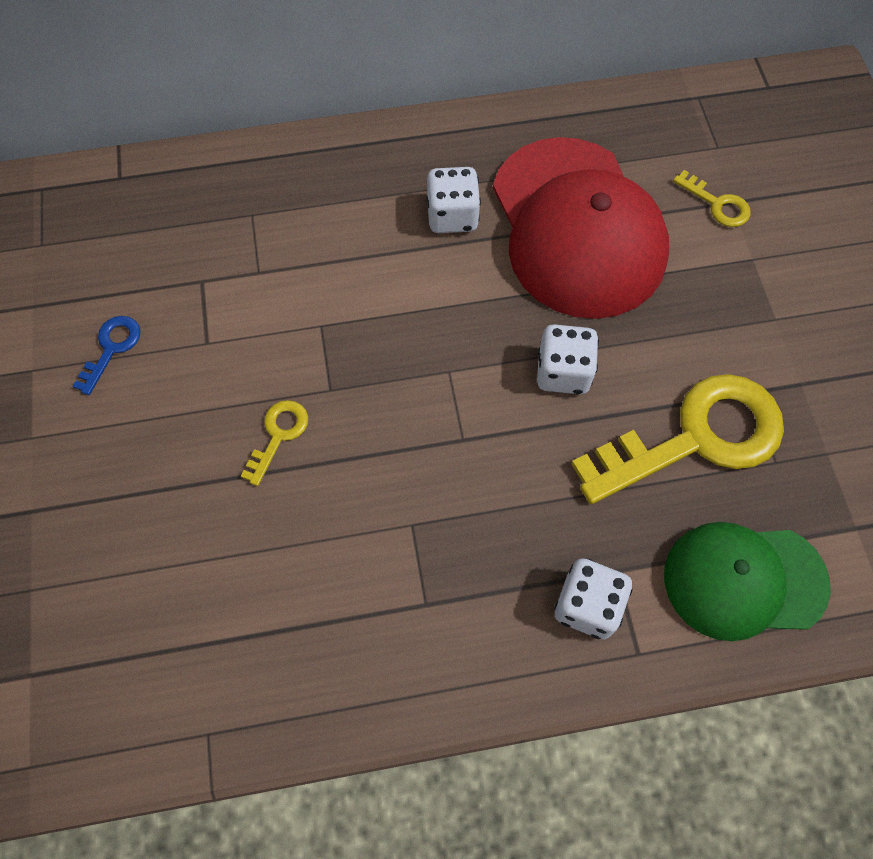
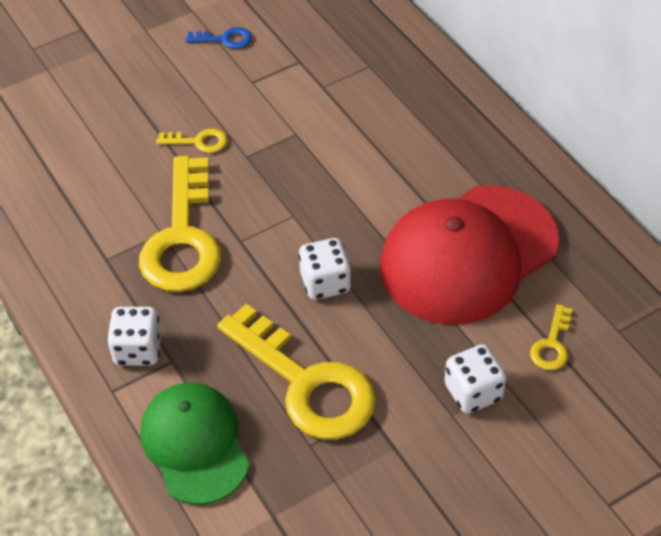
camera: 70 degrees right, 15 degrees down
(432, 502) = (183, 238): none -> yellow key
(452, 216) = (433, 174): white dice -> white dice (473, 392)

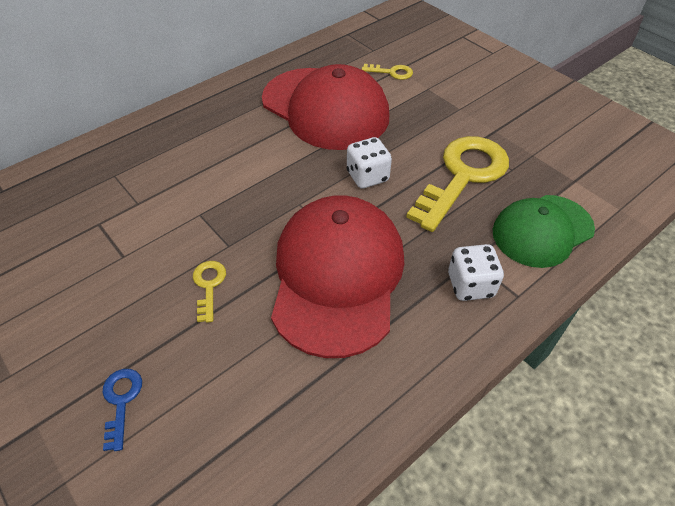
camera: 100 degrees left, 0 degrees up
(183, 238) = (337, 276): yellow key -> red cap
(225, 39) = (50, 289): blue key -> blue key (121, 401)
(473, 392) = (439, 101): white dice -> none

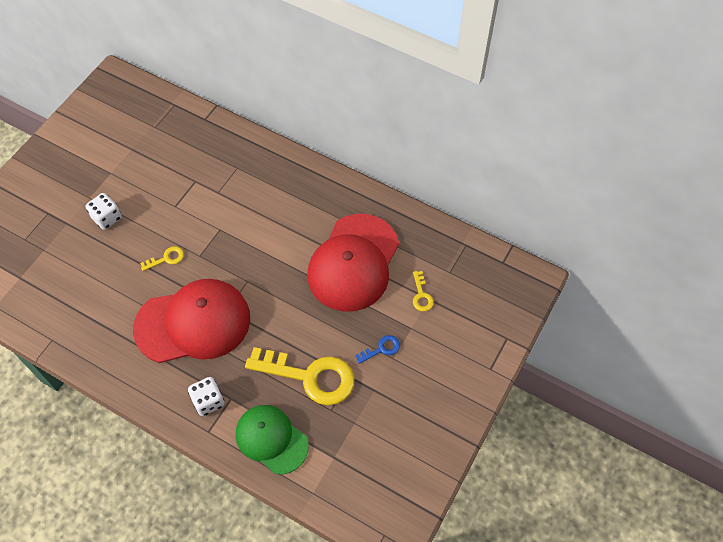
camera: 70 degrees right, 10 degrees up
(121, 401) = (87, 252): blue key -> blue key (381, 349)
(367, 176) = (287, 314): white dice -> white dice (107, 218)

